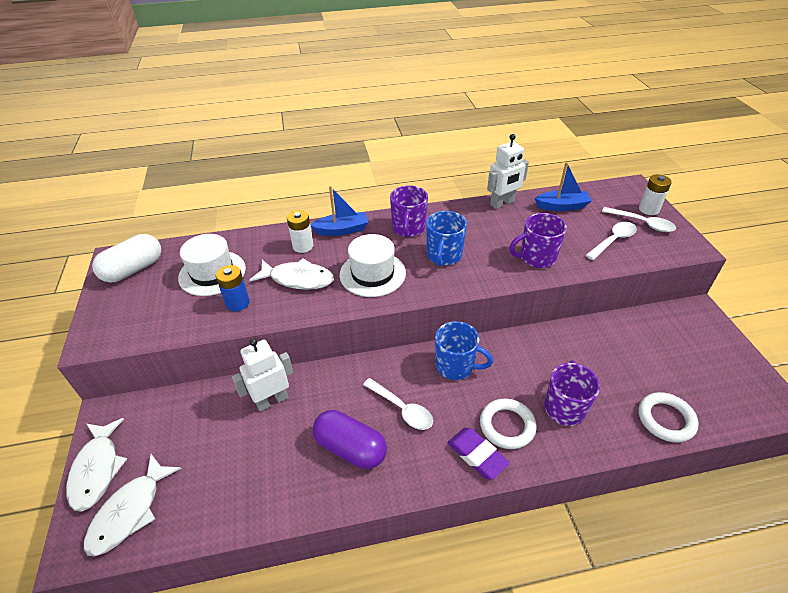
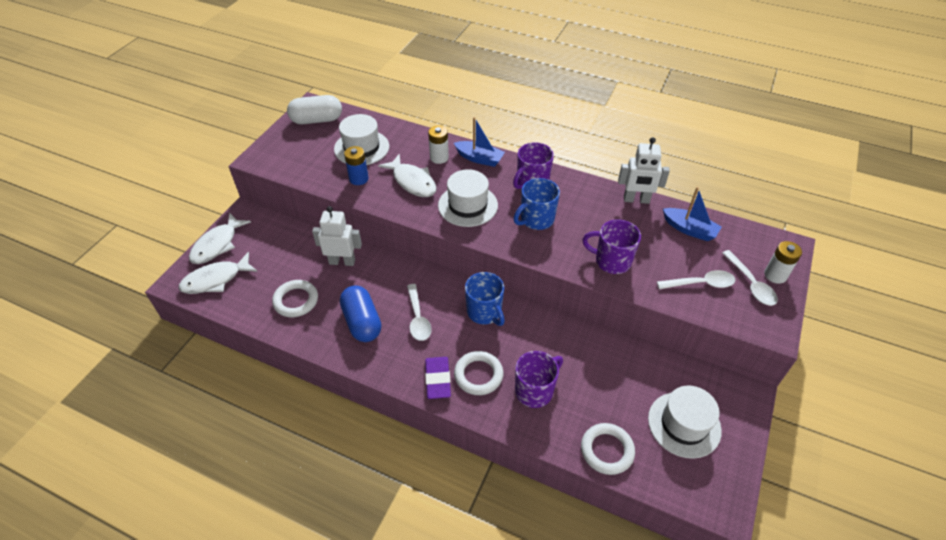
camera: 35 degrees right, 5 degrees up
(256, 472) = (296, 301): none -> white ring
(350, 448) = (362, 322): purple capsule -> blue capsule
(689, 360) = (684, 424): none -> white hat

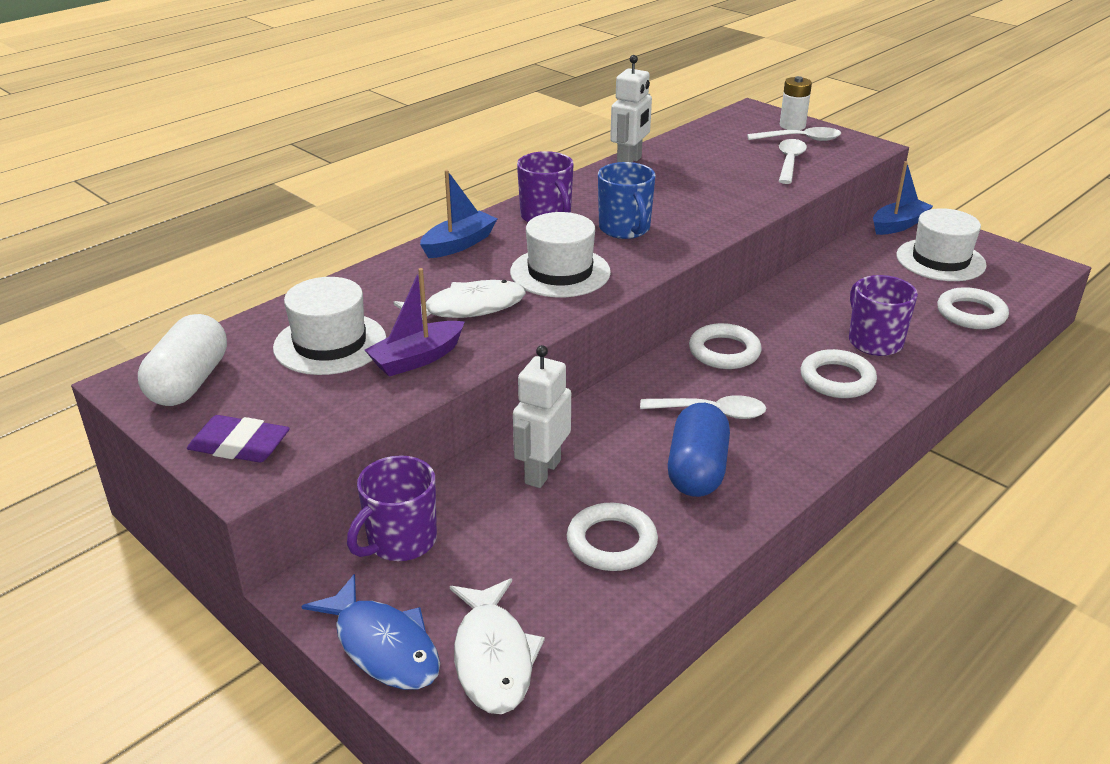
camera: 70 degrees left, 15 degrees down
(217, 245) = (383, 646): white fish -> blue fish
(359, 179) = (416, 359): blue battery -> purple boat
(362, 322) = (696, 470): blue capsule -> blue capsule turned 75 degrees counterclockwise
(438, 379) = (836, 415): purple eraser -> purple eraser (239, 445)
(439, 157) = (426, 276): white battery -> none
(484, 312) = (724, 351): blue mug -> white ring
(611, 261) = (730, 199): purple mug -> purple mug (400, 541)
(689, 229) = (700, 147): blue boat -> blue boat (898, 225)

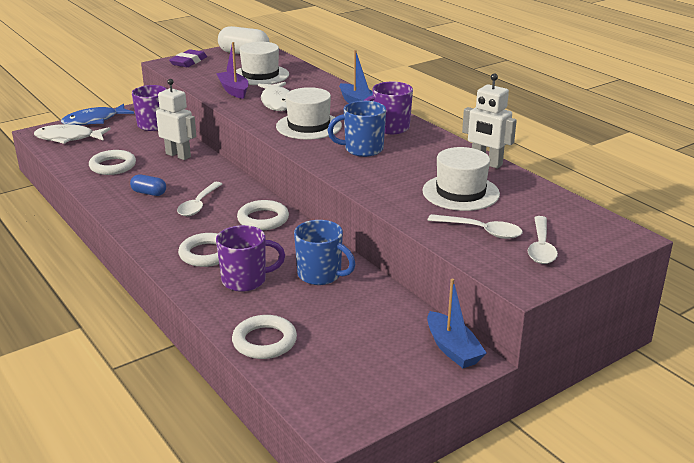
camera: 100 degrees right, 5 degrees down
(696, 470) = (149, 193): blue capsule -> blue capsule, size x0.56
(792, 126) = (581, 250): white battery -> none
(828, 297) = (320, 275): none -> blue mug
(940, 260) = (369, 354): white hat -> white hat (460, 192)

